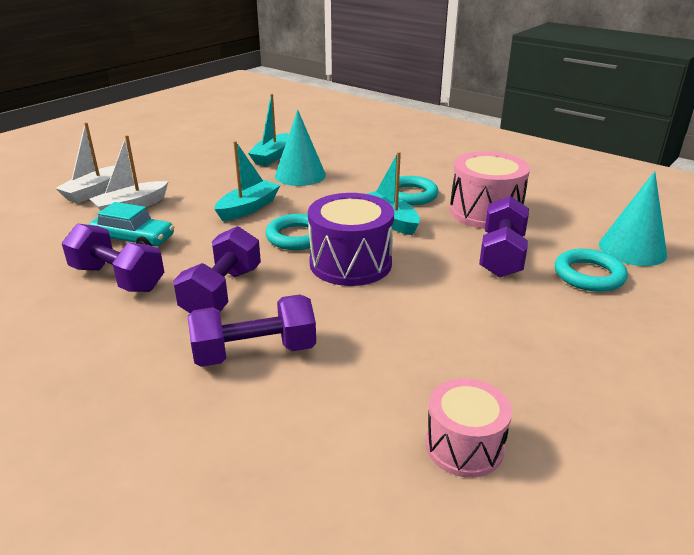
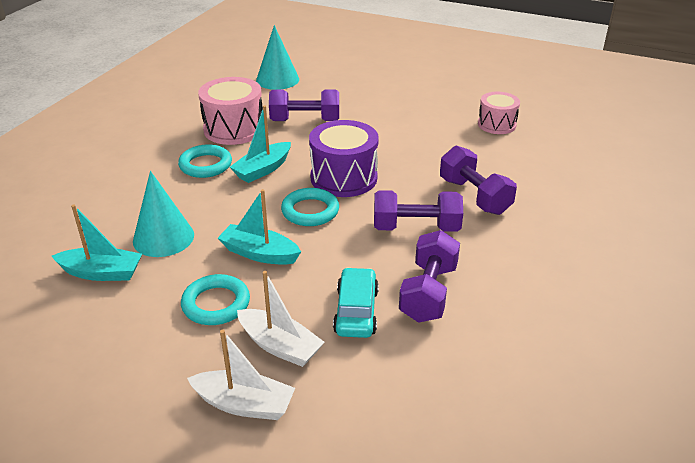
camera: 105 degrees left, 5 degrees up
(589, 275) = (318, 93): turquoise ring -> turquoise ring (216, 304)

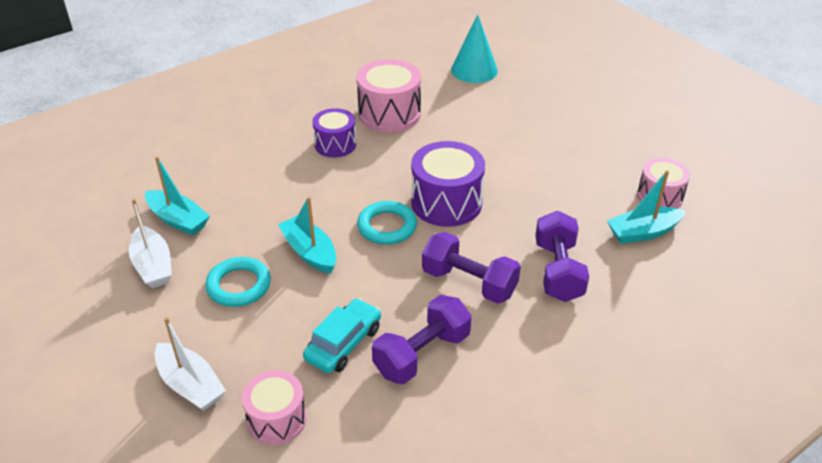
camera: 30 degrees right, 5 degrees up
(163, 237) = (247, 205): turquoise cone -> none
(205, 165) = (335, 144): turquoise ring -> purple drum
(263, 169) = (380, 167): turquoise boat -> turquoise boat (643, 232)
(280, 346) = (256, 347): white boat -> white boat (153, 265)
(305, 121) = (462, 126): purple dumbbell -> none
(353, 395) = (277, 419): none -> pink drum

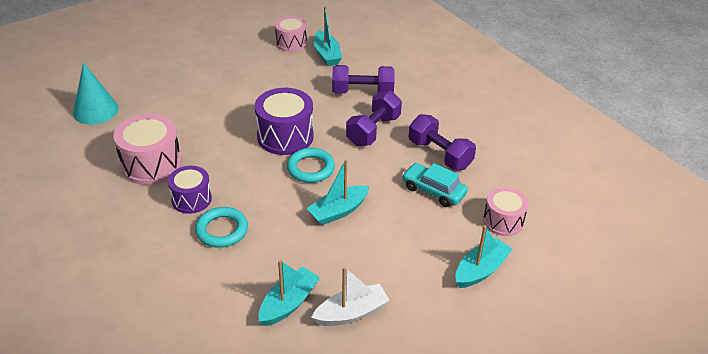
camera: 90 degrees left, 0 degrees up
(190, 385) = (480, 270): white boat -> turquoise boat
(239, 285) = (376, 251): turquoise ring -> turquoise ring (222, 230)

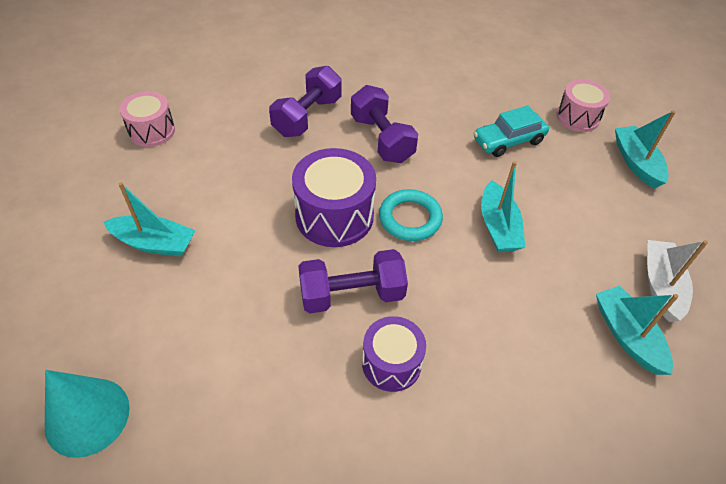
camera: 60 degrees left, 10 degrees up
(151, 164) = (284, 385): pink drum -> none
(222, 230) = (471, 352): turquoise ring -> none
(327, 55) = (209, 112): turquoise boat -> turquoise boat (154, 243)
(440, 154) = (456, 111): purple dumbbell -> purple dumbbell (352, 294)

